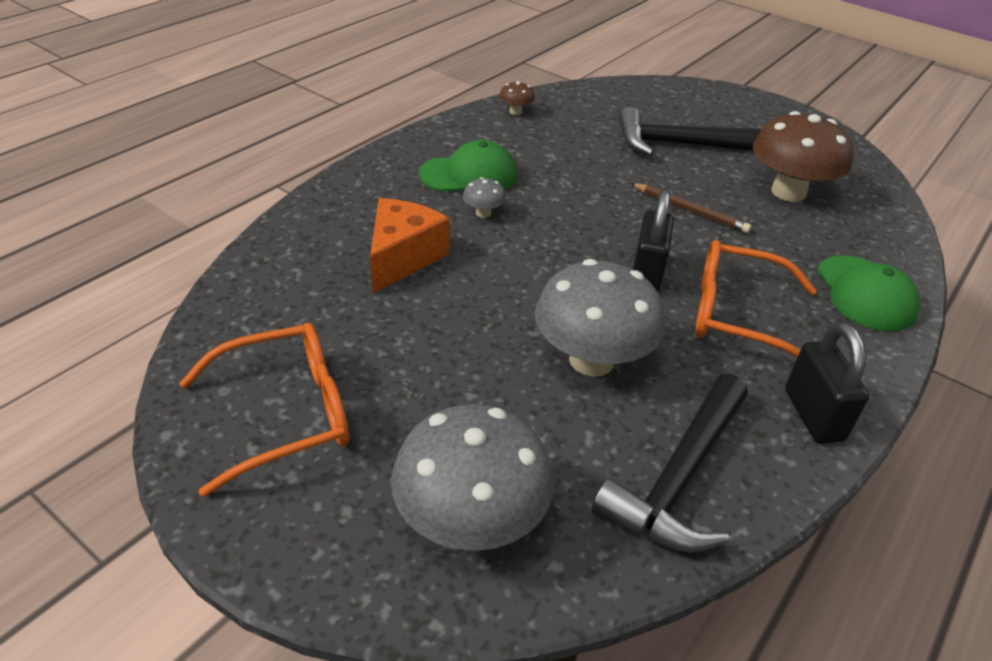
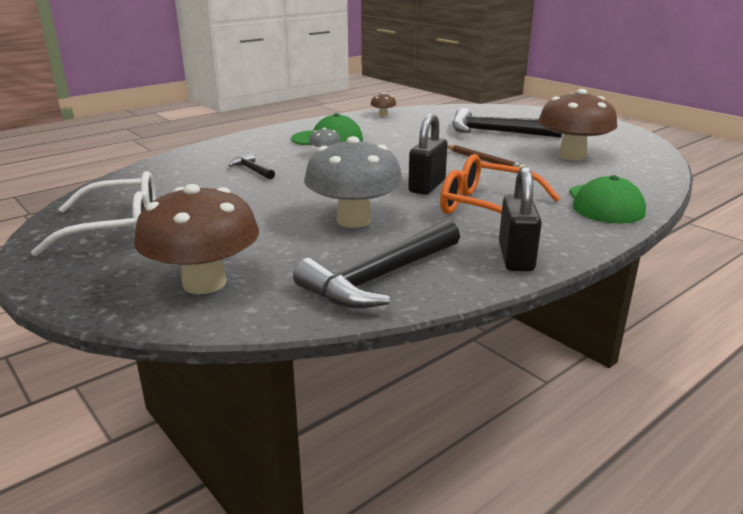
camera: 15 degrees right, 15 degrees down
(285, 414) = (117, 228): orange glasses -> white glasses
(402, 257) = (252, 170): orange cheese -> black hammer
(470, 522) = (204, 283): grey mushroom -> brown mushroom

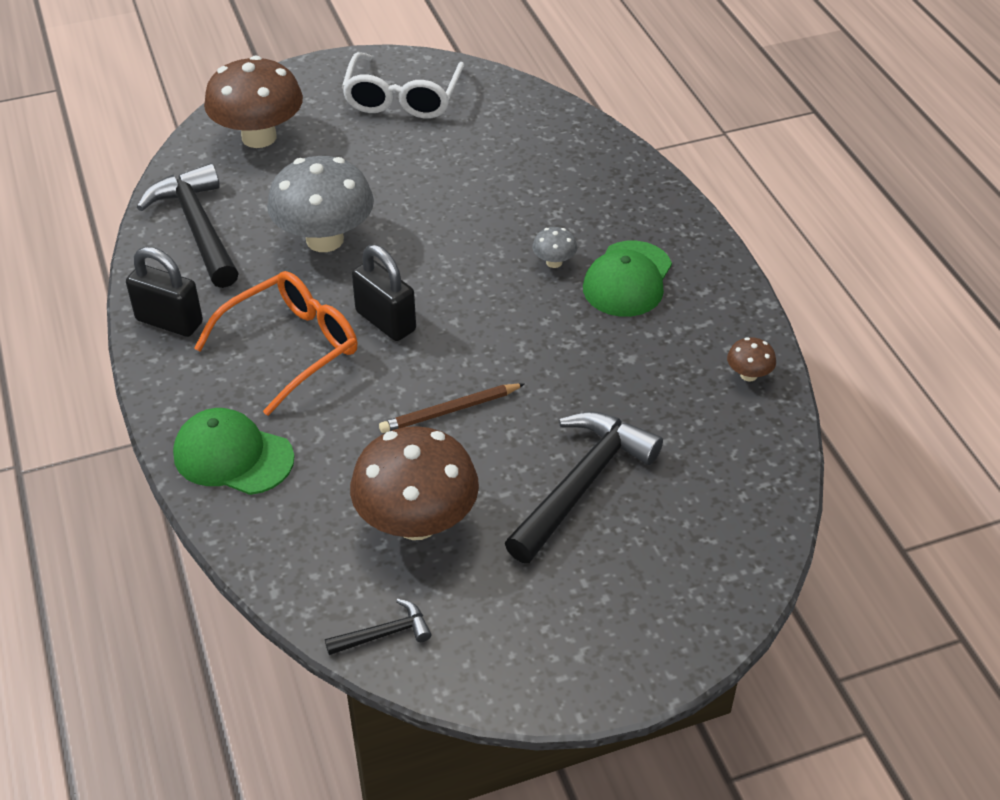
camera: 110 degrees right, 20 degrees up
(252, 170) = (524, 193): black hammer -> black hammer (384, 634)

